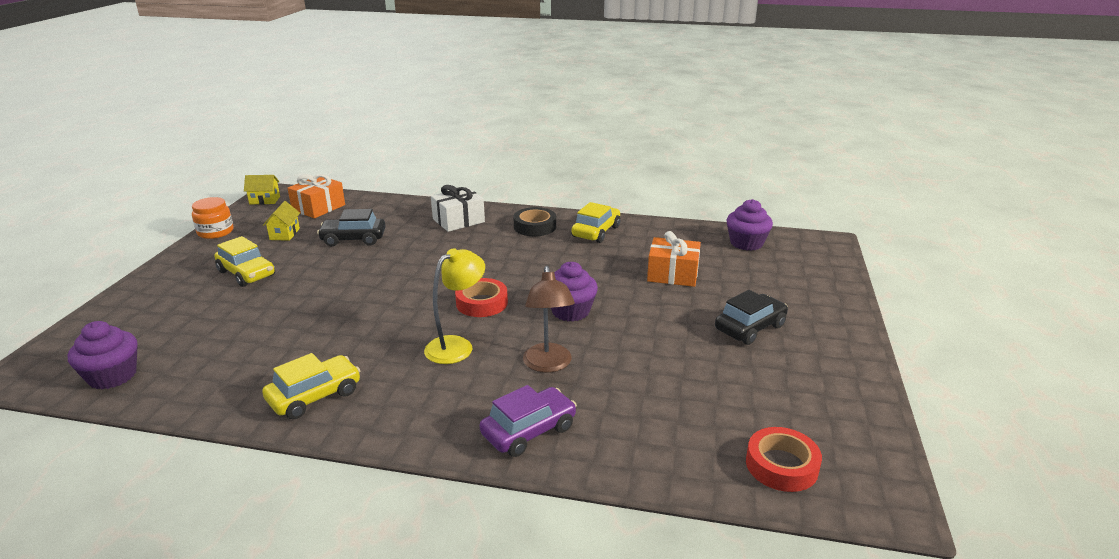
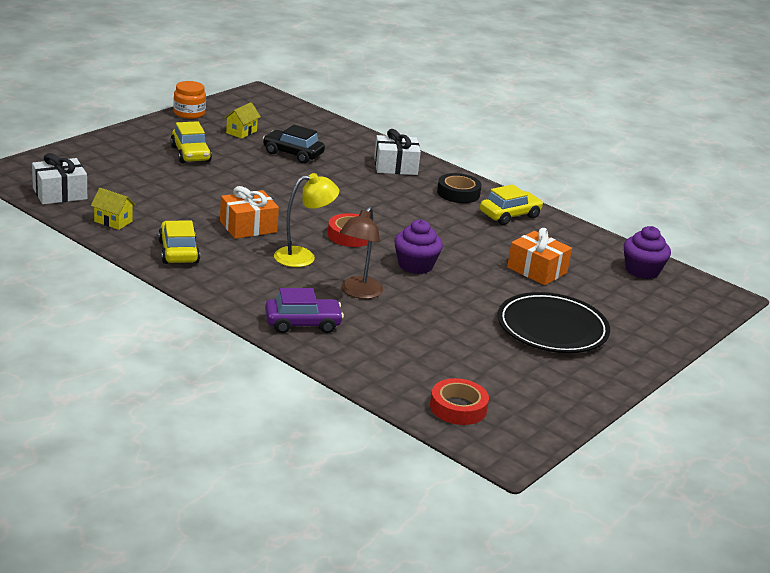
camera: 25 degrees right, 0 degrees up
(112, 376) = (60, 193): purple cupcake -> white gift
(264, 200) = (246, 97): yellow house -> yellow house (113, 221)
(315, 396) = (178, 252): yellow car -> yellow car turned 90 degrees counterclockwise
(318, 207) = (286, 118): orange gift -> orange gift (248, 227)
(750, 328) = (552, 328): black car -> black plate

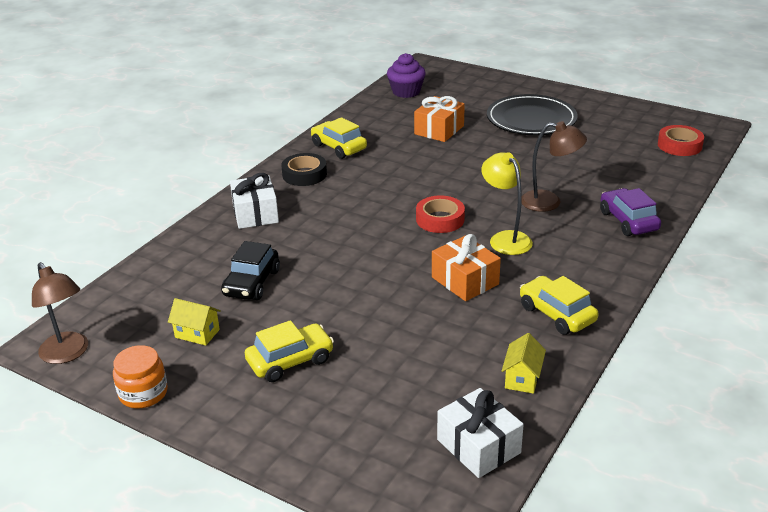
camera: 95 degrees left, 5 degrees up
(178, 252) = (557, 314): yellow car -> yellow car turned 75 degrees clockwise
(244, 98) = (68, 354): none -> brown lamp
(415, 265) = (475, 181): purple cupcake -> none

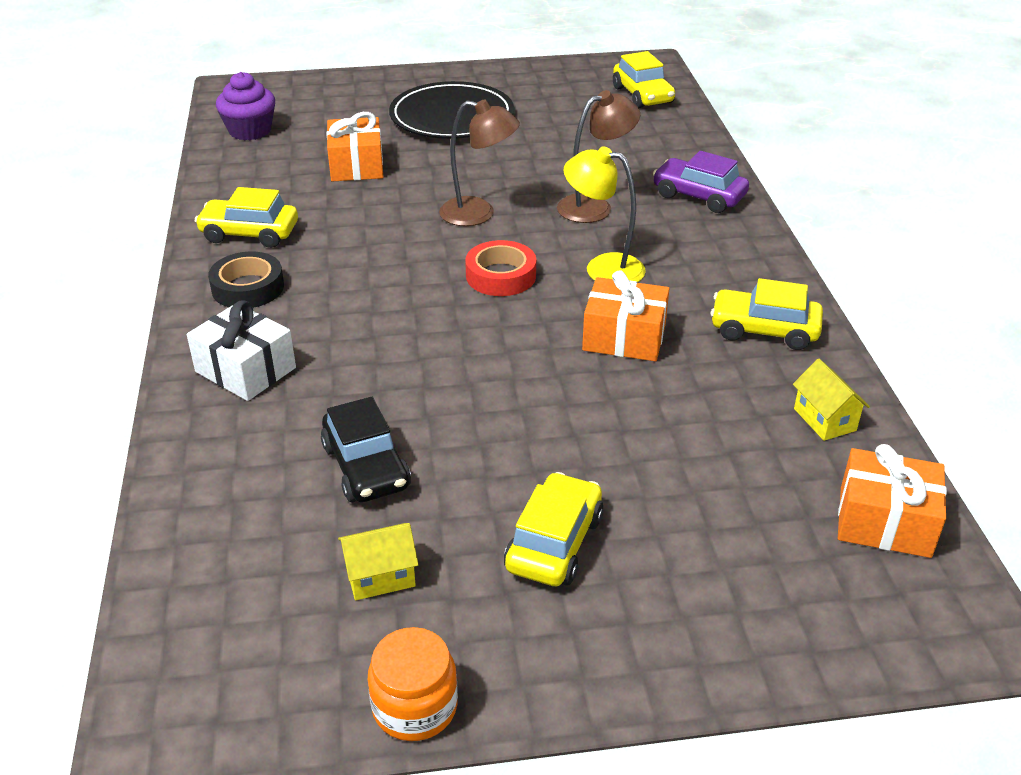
camera: 40 degrees left, 5 degrees up
(68, 354) = (215, 722): brown lamp -> brown lamp (478, 214)
(478, 446) = (884, 522): white gift -> orange gift
(679, 145) = (642, 95): red tape -> yellow car

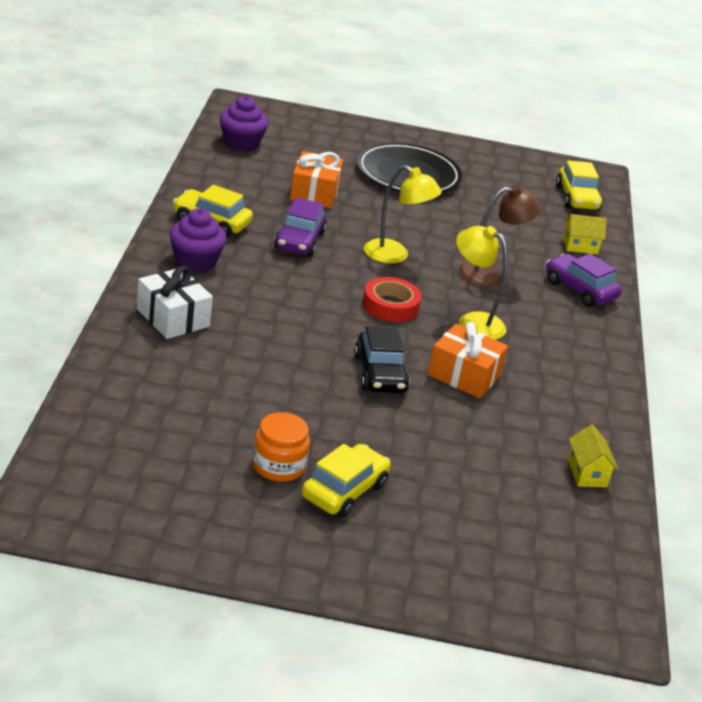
camera: 10 degrees right, 5 degrees down
(248, 288) = (195, 261): black tape -> purple cupcake
(362, 227) = (299, 240): none -> purple car
(366, 467) = (233, 405): black car -> black car (379, 374)
(380, 576) = (215, 474): yellow house -> yellow house (580, 246)
(415, 706) = (206, 554): orange jar -> orange jar (278, 466)
(478, 214) = (394, 255): brown lamp -> yellow lamp
(764, 330) = (576, 401): yellow car -> none
(884, 522) = (591, 549): orange gift -> none

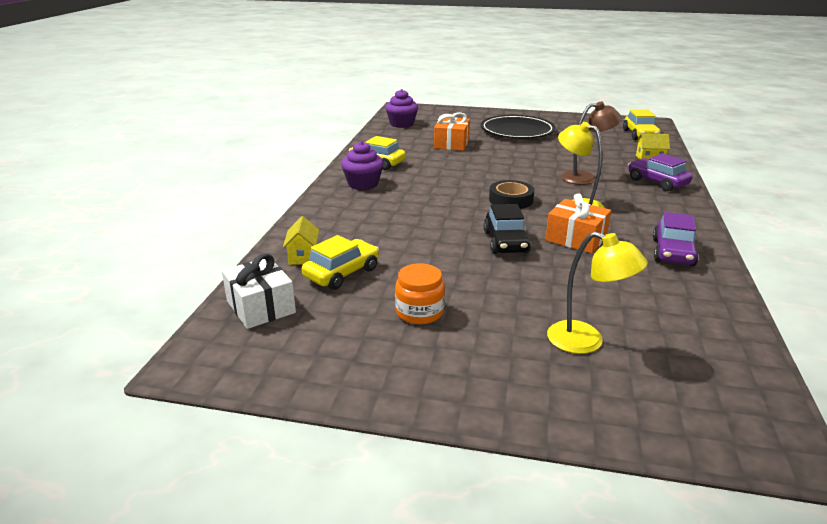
camera: 10 degrees right, 5 degrees down
(173, 318) = (341, 217): white gift -> white gift (261, 307)
(299, 240) = (440, 168): purple car -> purple car (673, 252)
(344, 491) = (479, 329): yellow car -> yellow car (342, 273)
(390, 305) = (511, 200): red tape -> black tape
(394, 255) = (511, 172): yellow lamp -> yellow lamp (586, 341)
(587, 473) = (701, 303): yellow house -> yellow house (303, 256)

